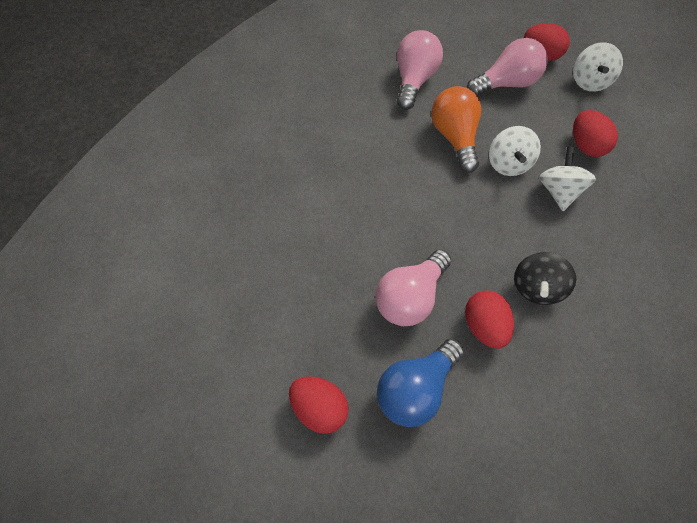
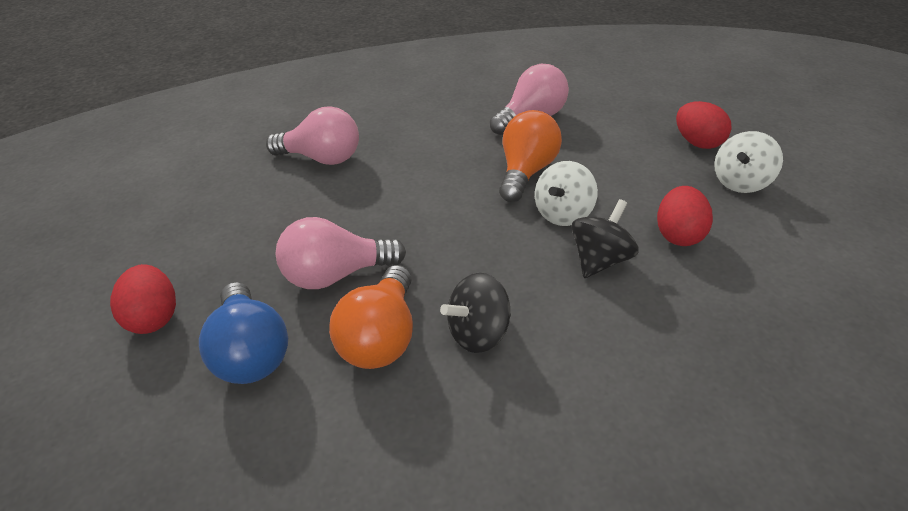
camera: 35 degrees right, 20 degrees down
(415, 388) = (252, 351): blue light bulb -> blue light bulb turned 105 degrees counterclockwise
(484, 326) = (381, 336): red egg -> orange light bulb
(506, 83) = (630, 151): pink light bulb -> pink light bulb (322, 158)
(558, 191) = (599, 260): white spinning top -> black spinning top

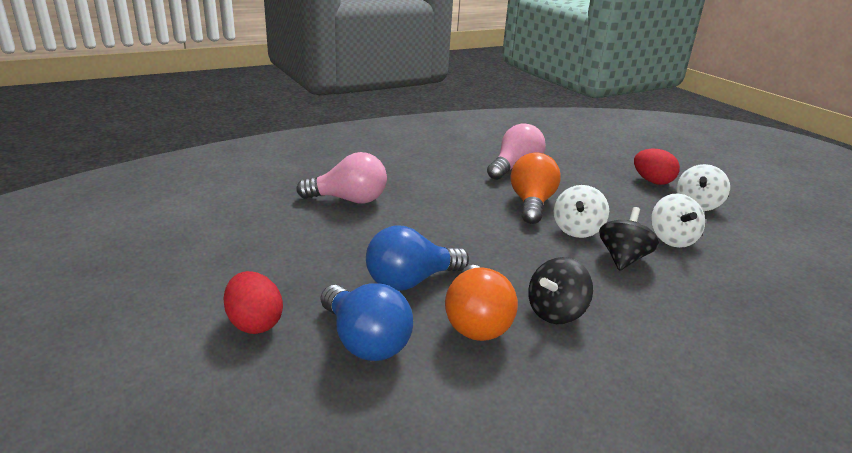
camera: 15 degrees left, 15 degrees down
(336, 274) = (411, 281): pink light bulb -> blue light bulb
(677, 234) = (672, 239): red egg -> white spinning top

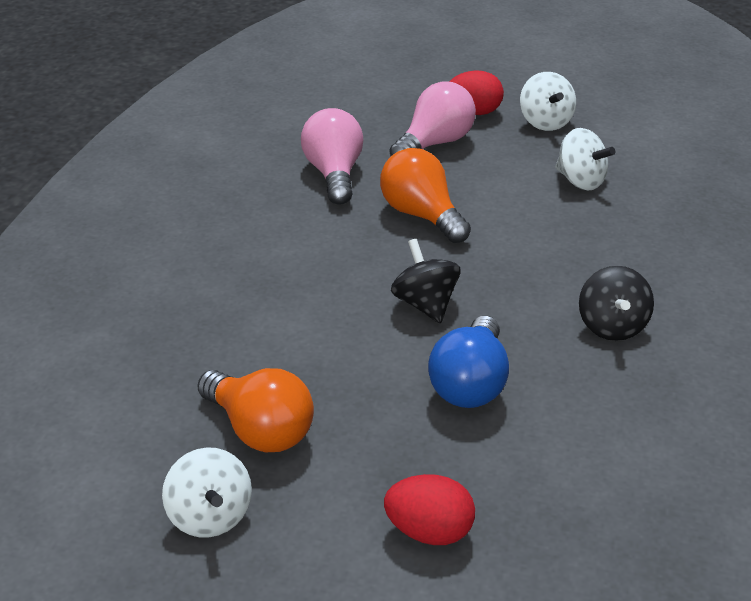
camera: 45 degrees left, 10 degrees up
(349, 200) = (251, 335): pink light bulb -> pink light bulb (435, 143)
(365, 341) = (535, 469): blue light bulb -> none
(476, 321) = (576, 381): orange light bulb -> orange light bulb (260, 430)
(577, 230) = (503, 222): white spinning top -> white spinning top (210, 516)
(623, 258) = (577, 230): black spinning top -> black spinning top (425, 304)

